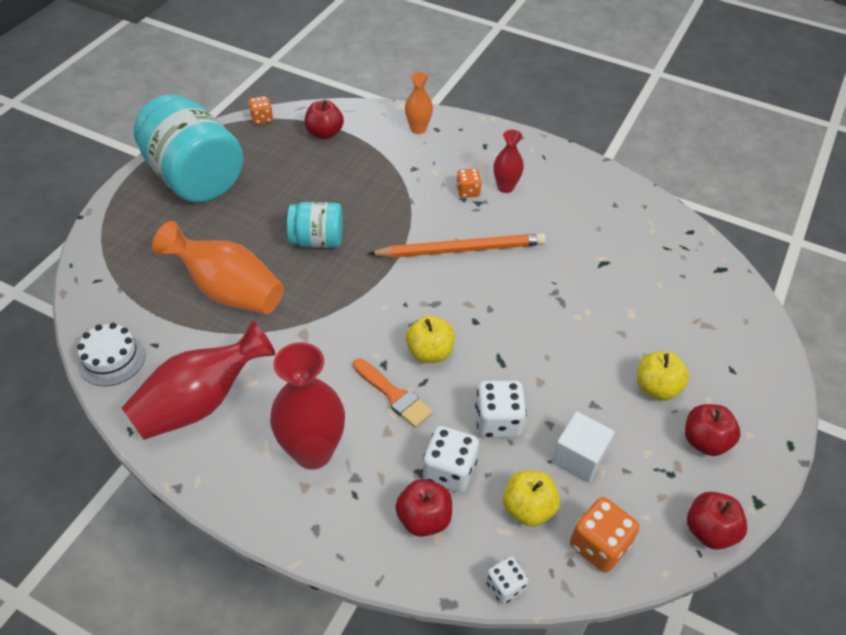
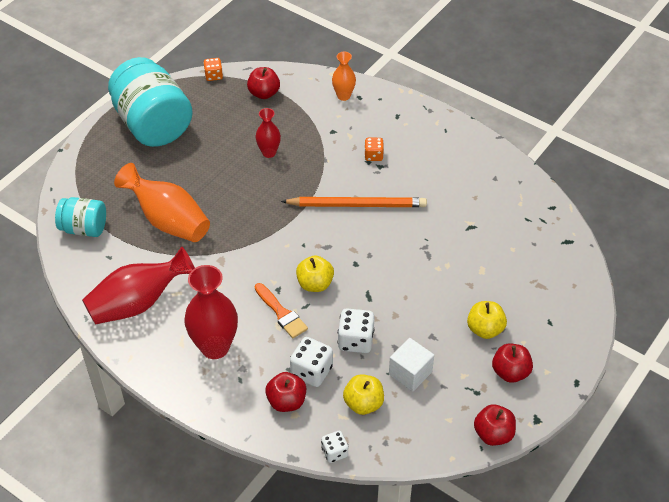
camera: 10 degrees right, 0 degrees up
(111, 359) = (76, 264): white cake -> none
(317, 240) = (243, 186): turquoise jar -> turquoise jar (84, 228)
(505, 187) = (406, 155): red vase -> red vase (269, 152)
(599, 545) = (409, 434): orange dice -> none

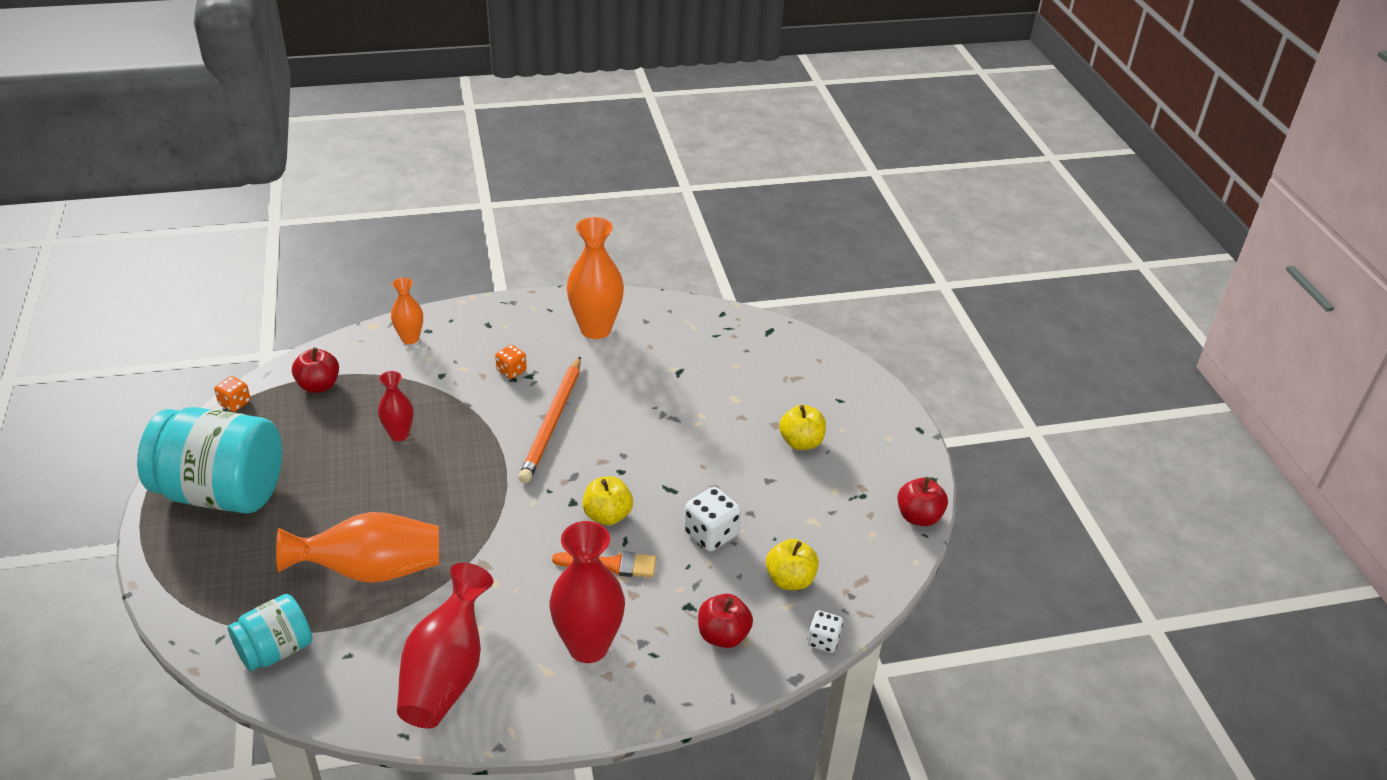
camera: 50 degrees left, 10 degrees down
(311, 371) = (709, 591): white dice -> none
(356, 205) = (553, 422): orange pencil -> orange pencil turned 150 degrees clockwise
(410, 373) = (792, 523): white cube -> none
(456, 162) = (596, 329): none -> orange vase
(510, 372) = (865, 460): red apple -> none

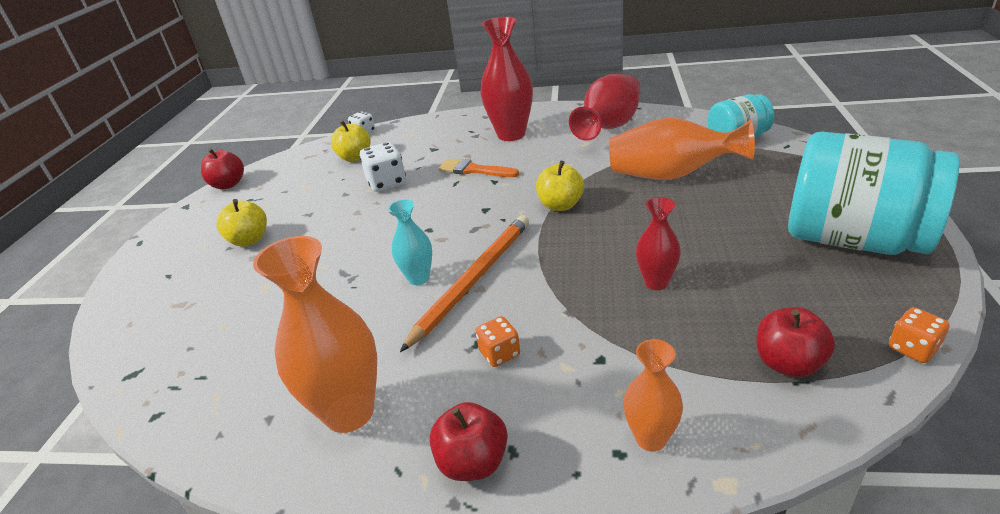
camera: 155 degrees left, 5 degrees down
(601, 419) = (418, 278): none -> turquoise vase
(607, 515) = (460, 198): yellow apple -> yellow apple (560, 205)
(723, 635) = (422, 136): red apple -> red apple (473, 462)

